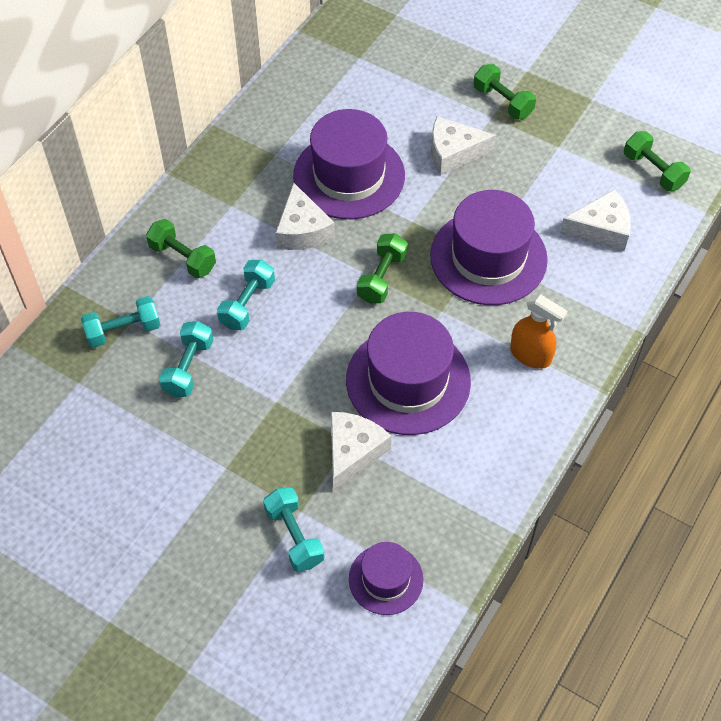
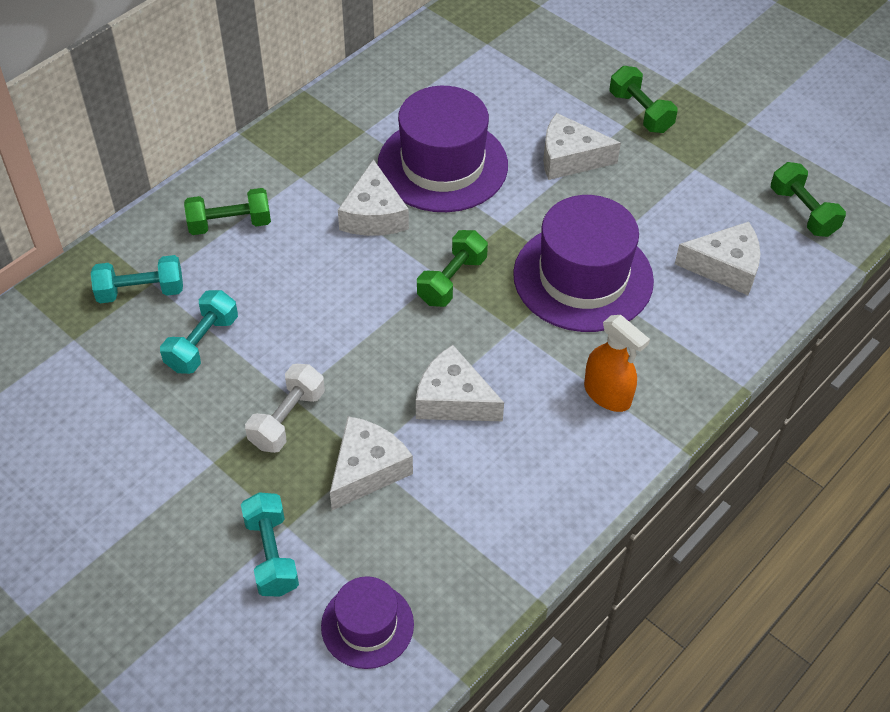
camera: 10 degrees right, 5 degrees down
(182, 258) = (230, 224): green dumbbell -> green dumbbell turned 60 degrees counterclockwise
(247, 304) = (289, 285): turquoise dumbbell -> none
(277, 421) = (287, 419): none -> white dumbbell
(408, 380) = (453, 399): purple hat -> white cheese

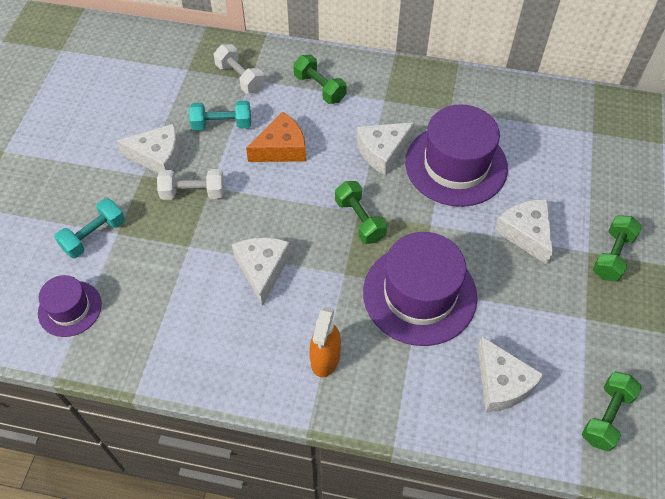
camera: 60 degrees right, 5 degrees up
(141, 292) = (240, 78): turquoise dumbbell -> white dumbbell
(291, 302) = (281, 148): none -> orange cheese
(367, 469) = (180, 251): white cheese -> white cheese (158, 157)
(452, 280) = (359, 220): green dumbbell -> green dumbbell turned 60 degrees clockwise

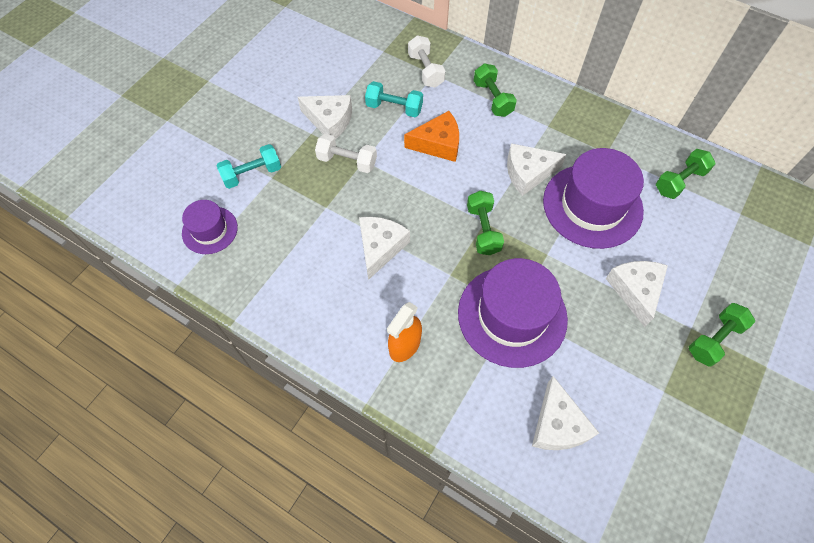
camera: 20 degrees right, 5 degrees up
(606, 416) = (647, 492): green dumbbell -> green dumbbell (679, 181)

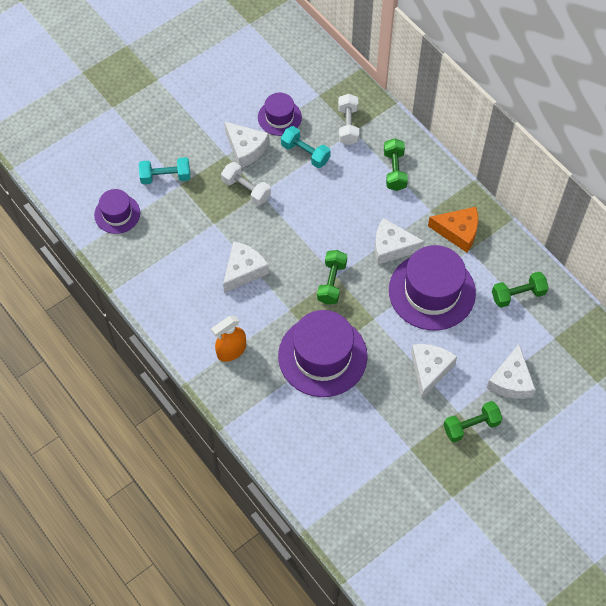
camera: 20 degrees right, 0 degrees up
(352, 82) = (279, 117): none -> purple hat
(438, 144) = (328, 197): orange cheese -> orange cheese (458, 231)
(557, 424) = (318, 443): white cheese -> white cheese (511, 381)

